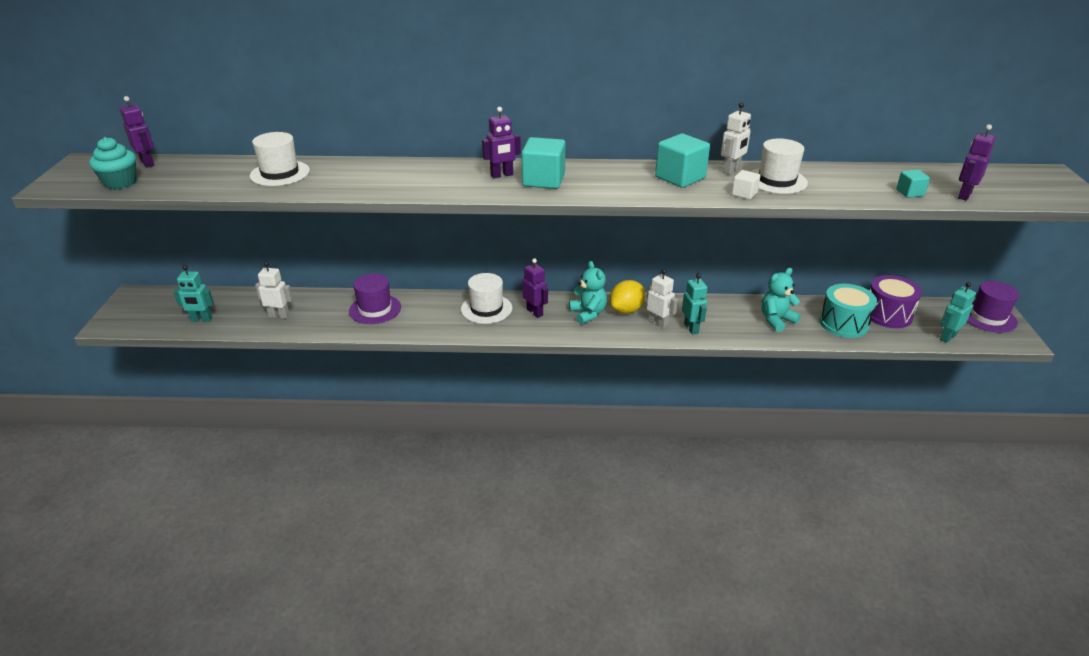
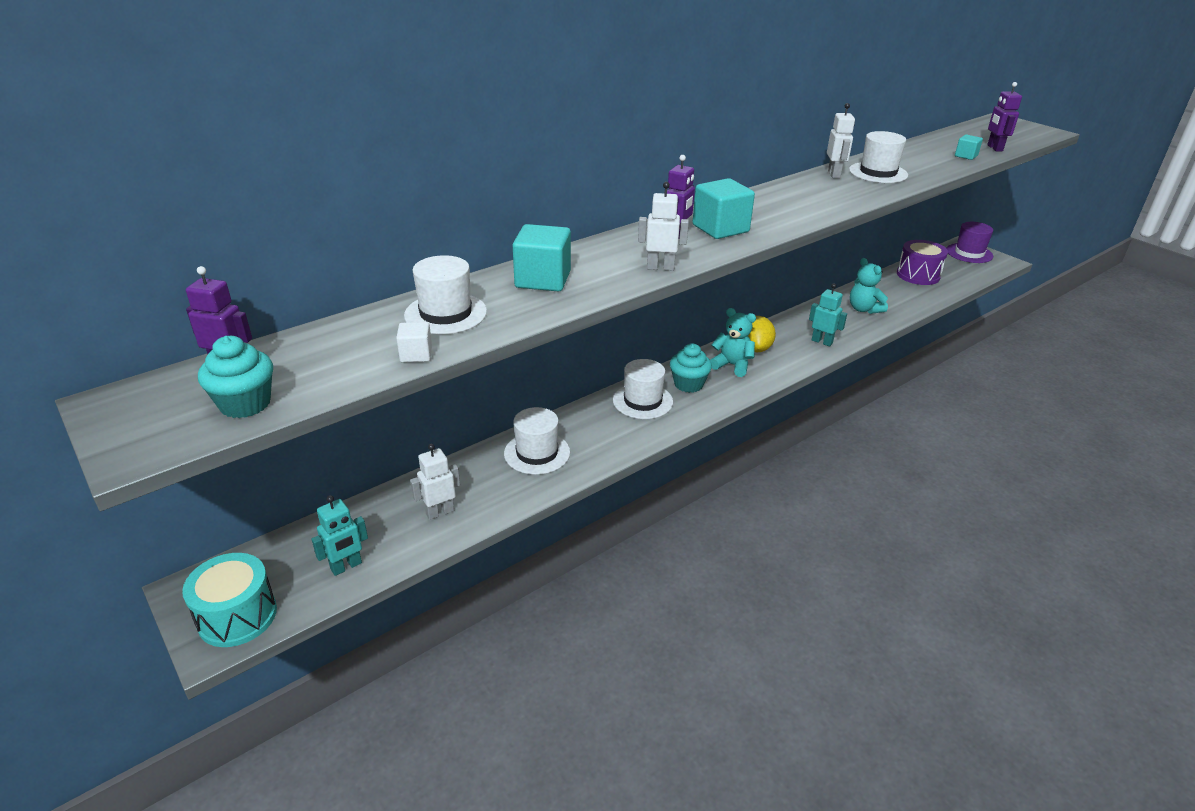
camera: 40 degrees left, 0 degrees up
(375, 309) = (537, 453): purple hat -> white hat
(535, 312) = (688, 384): purple robot -> turquoise cupcake
(658, 323) = (794, 349): white robot -> white robot (660, 267)
(680, 177) = (813, 191): turquoise cube -> turquoise cube (543, 279)
(744, 194) = (880, 189): white cube -> white cube (416, 354)
(776, 320) = (864, 309): turquoise teddy bear -> turquoise teddy bear turned 45 degrees counterclockwise
(843, 323) = (905, 293): turquoise drum -> turquoise drum (237, 616)
(947, 337) = (970, 276): turquoise robot -> none

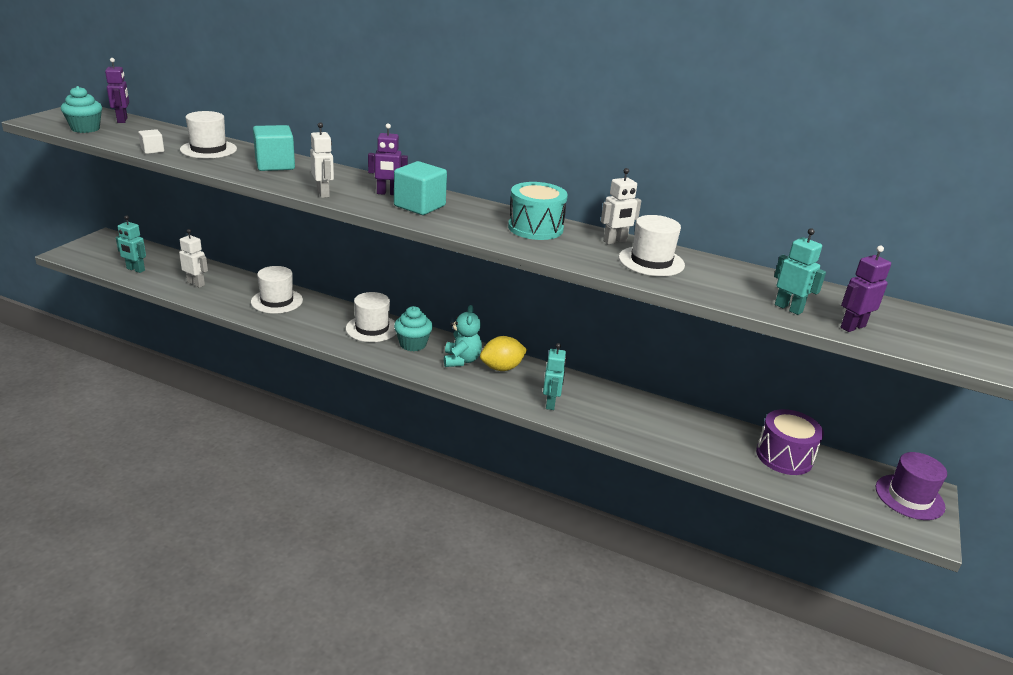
camera: 60 degrees right, 5 degrees down
(237, 616) = (88, 253): turquoise drum -> turquoise drum (535, 228)
(864, 309) = (649, 423): turquoise teddy bear -> none
(966, 156) = (788, 308): turquoise cube -> turquoise robot

